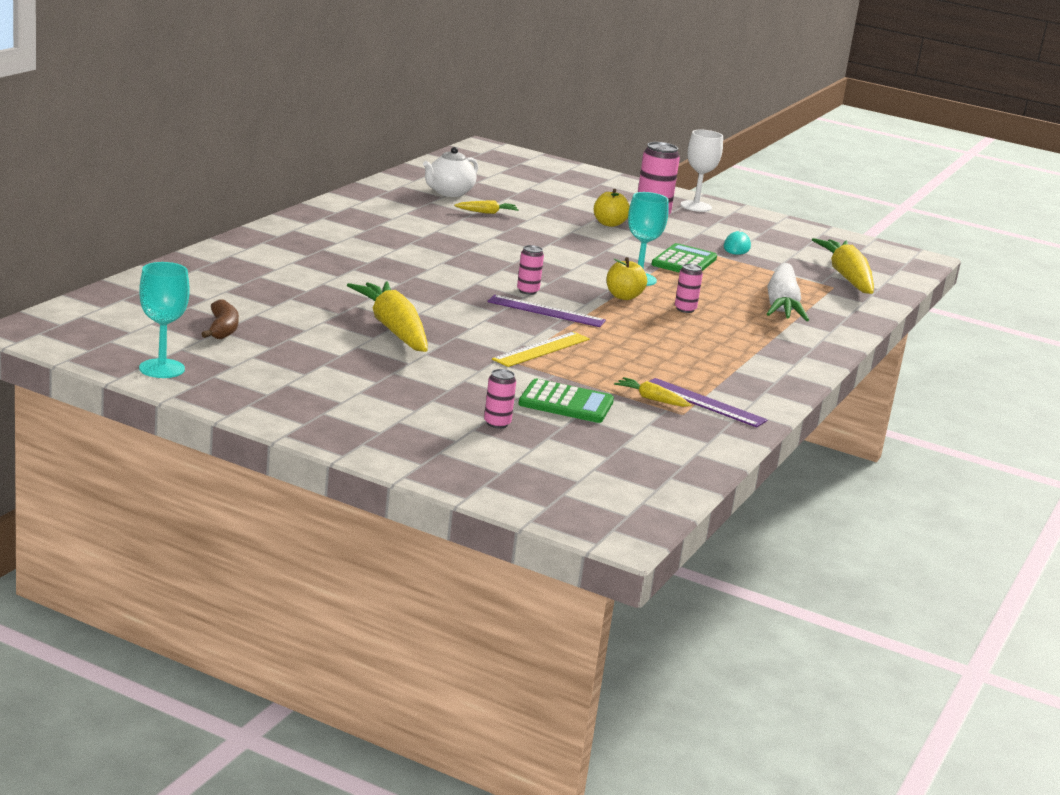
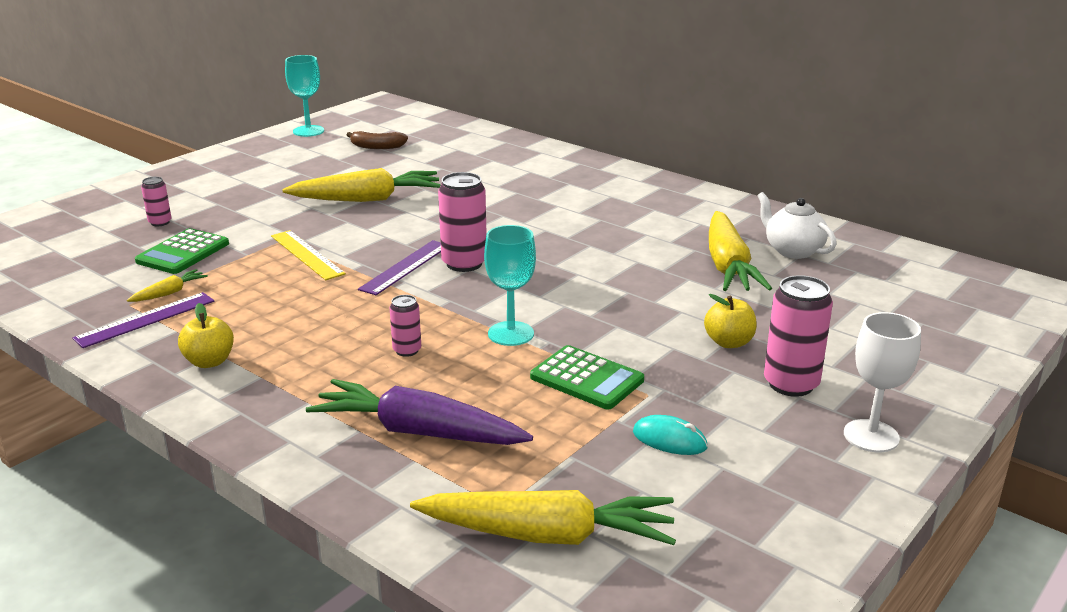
camera: 105 degrees right, 5 degrees up
(487, 212) = (728, 266): yellow carrot -> yellow carrot, size x2.24
(527, 291) = (464, 263): pink can -> pink can, size x1.84
(623, 296) = (449, 316): yellow apple -> yellow apple (209, 362)
(782, 305) = (418, 432): white carrot -> purple carrot

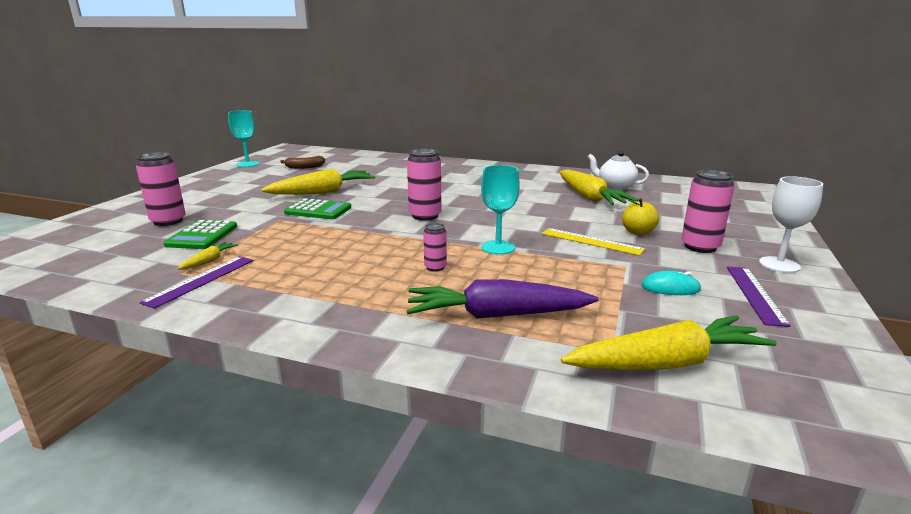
camera: 20 degrees left, 5 degrees down
(160, 222) = (168, 221): pink can -> pink can, size x1.84
(209, 362) = (282, 299): yellow apple -> none
(307, 254) = (305, 225): yellow ruler -> yellow ruler (591, 241)
(405, 267) = (386, 222): purple ruler -> purple ruler (755, 294)
(586, 379) = (576, 264): green calculator -> green calculator (318, 210)

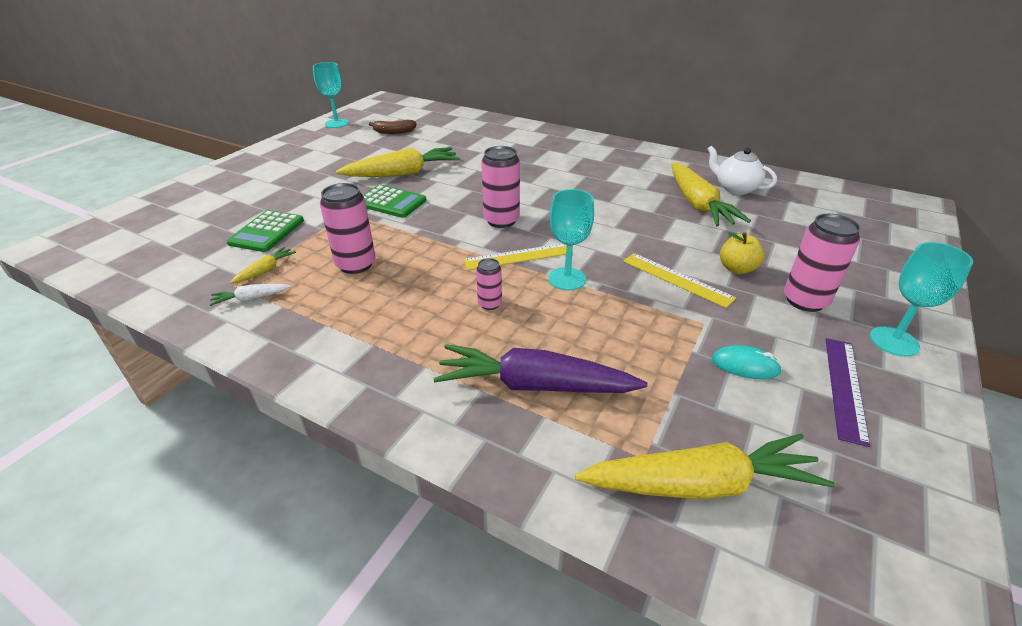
camera: 10 degrees right, 15 degrees up
(168, 221) = (239, 207): pink can -> pink can (356, 264)
(201, 280) = (251, 298): purple ruler -> white carrot
(449, 237) = (518, 256): none -> yellow ruler
(779, 265) = (894, 341): white goblet -> turquoise goblet

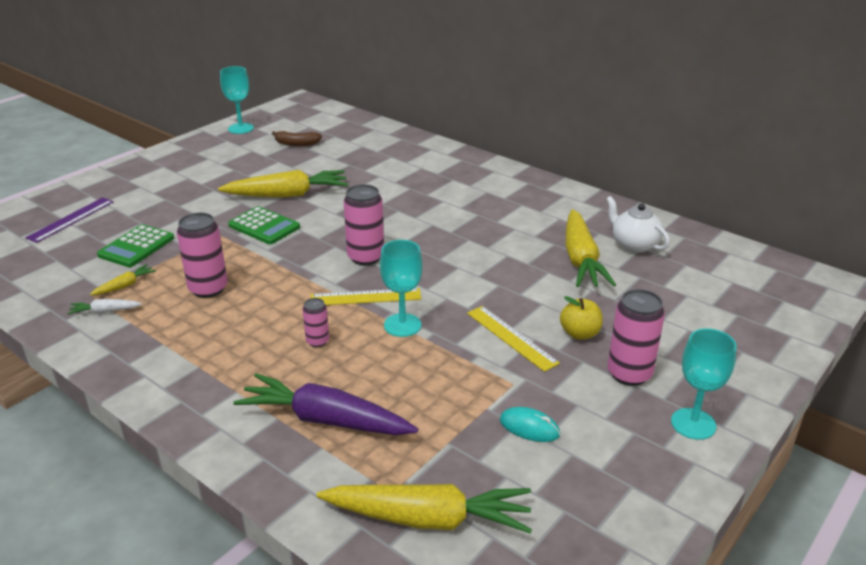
camera: 10 degrees right, 5 degrees down
(845, 387) = (613, 459): purple ruler -> purple ruler (71, 219)

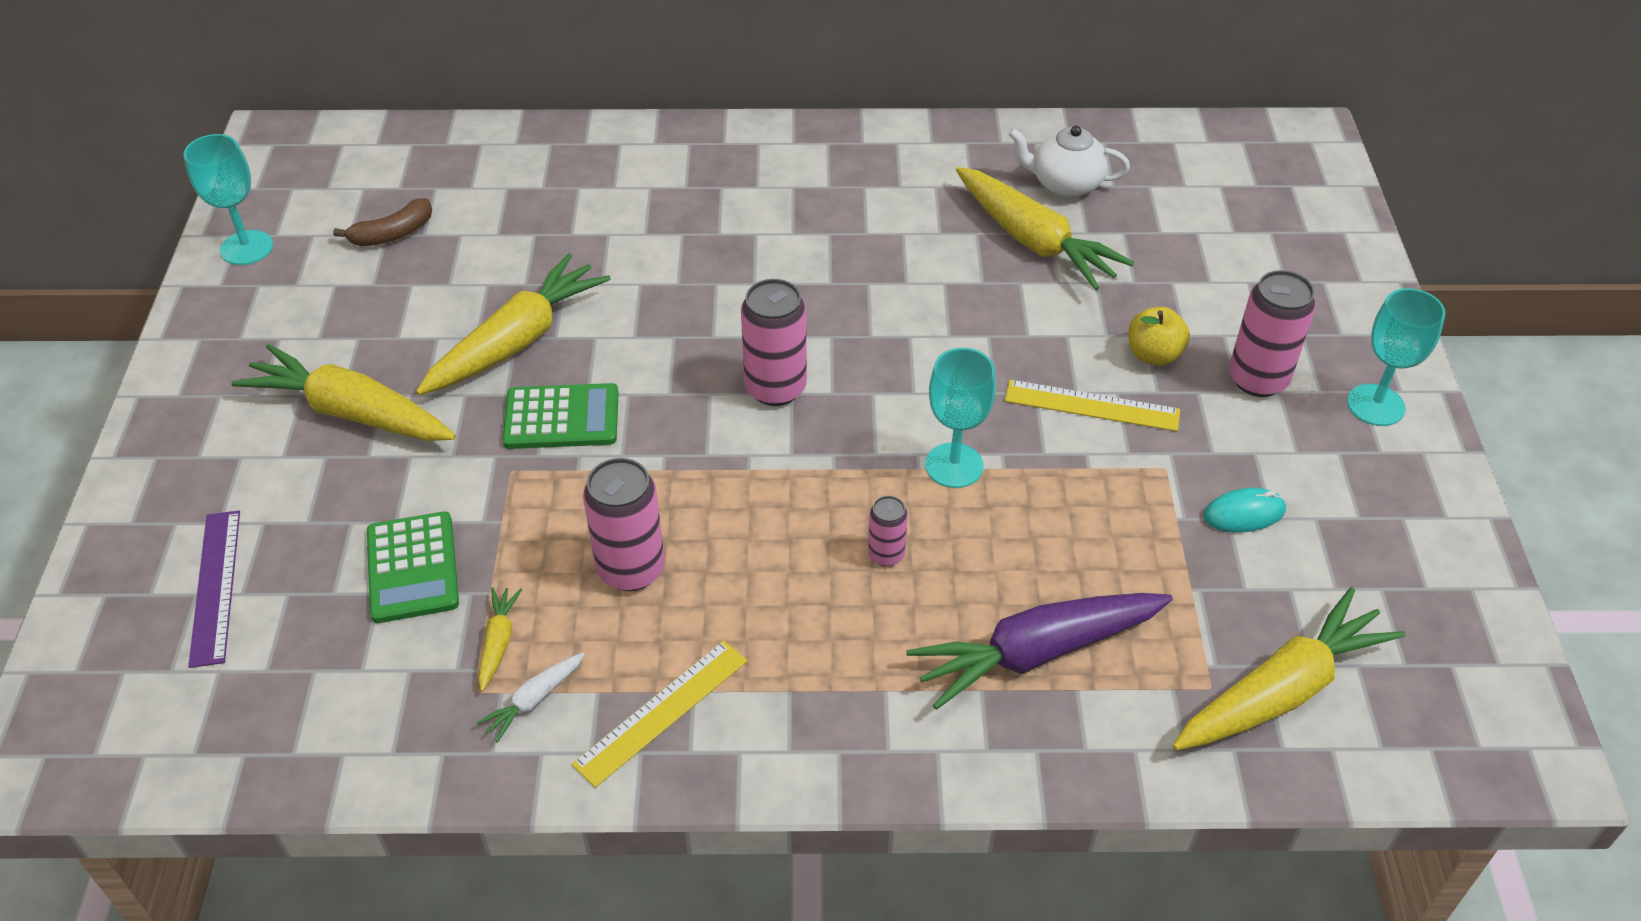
camera: 40 degrees left, 15 degrees up
(195, 190) = (351, 412): none -> yellow carrot
(365, 297) = (857, 451): yellow ruler -> yellow ruler (661, 712)

